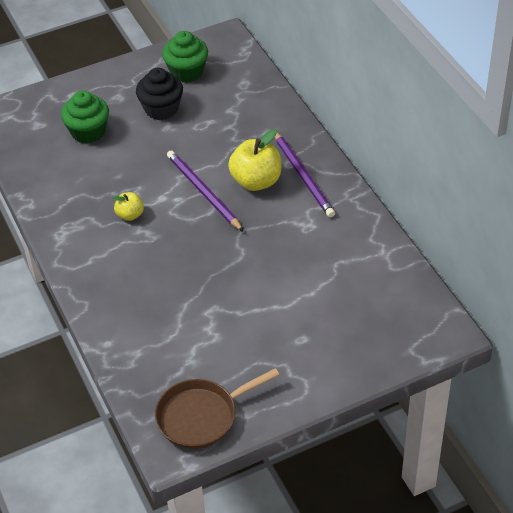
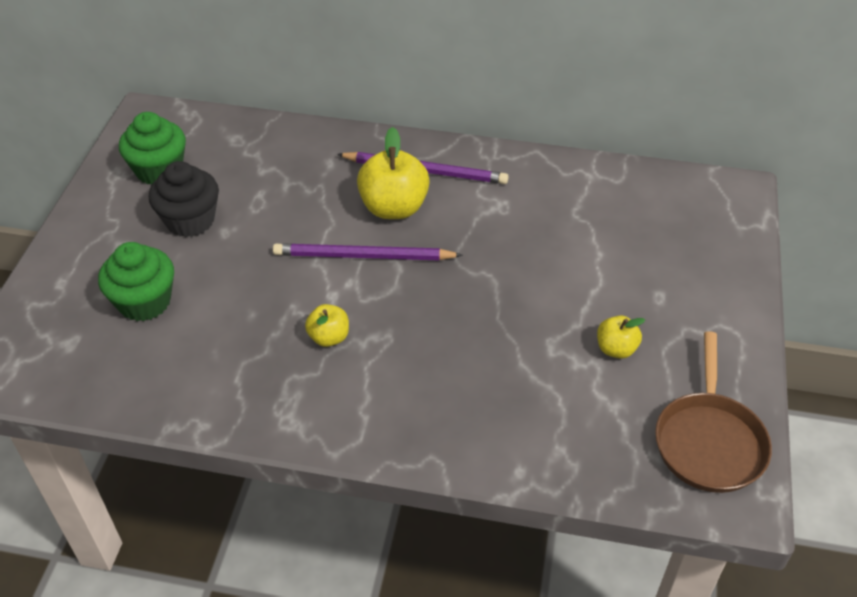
camera: 55 degrees left, 0 degrees up
(236, 340) = (616, 349): none -> yellow apple

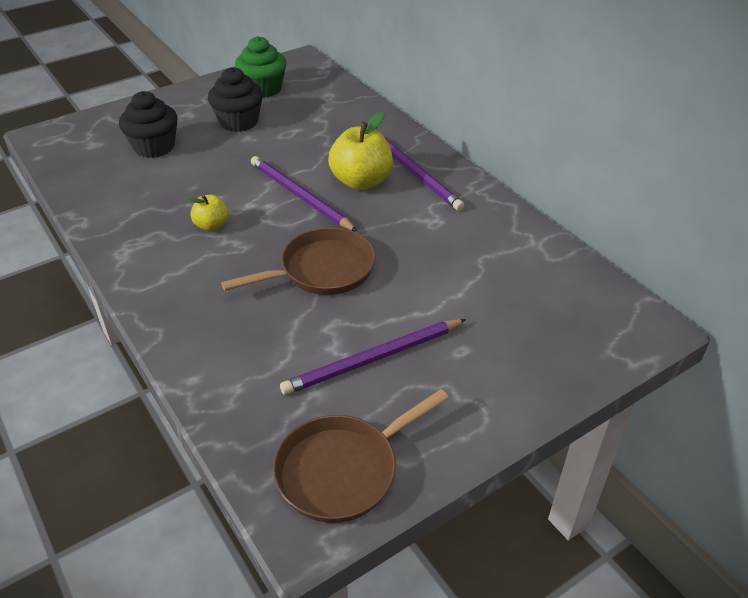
camera: 45 degrees right, 5 degrees down
(144, 302) = (154, 147): green cupcake -> black cupcake
(479, 308) = (322, 270): none -> brown pan
(616, 349) = (373, 359): yellow apple -> purple pencil

